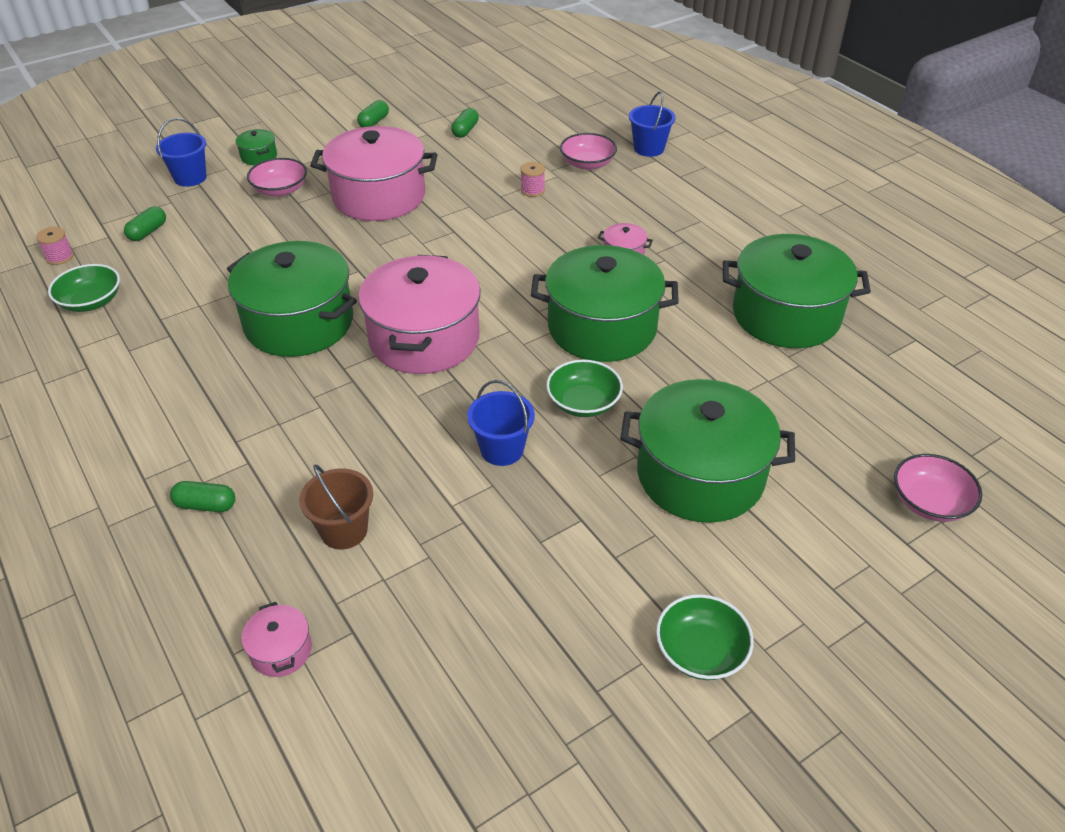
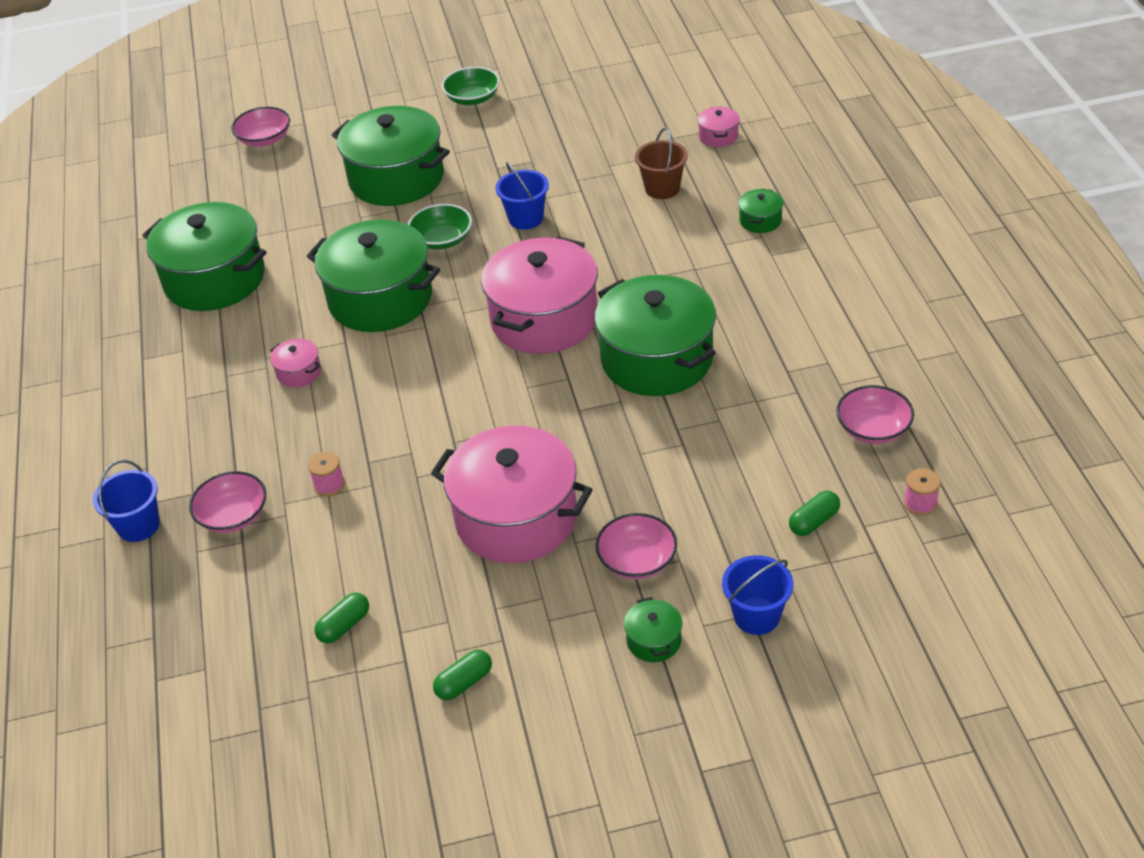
camera: 155 degrees left, 0 degrees up
(91, 302) = (873, 429): green bowl -> pink bowl
(206, 505) = (760, 220): green capsule -> green pot

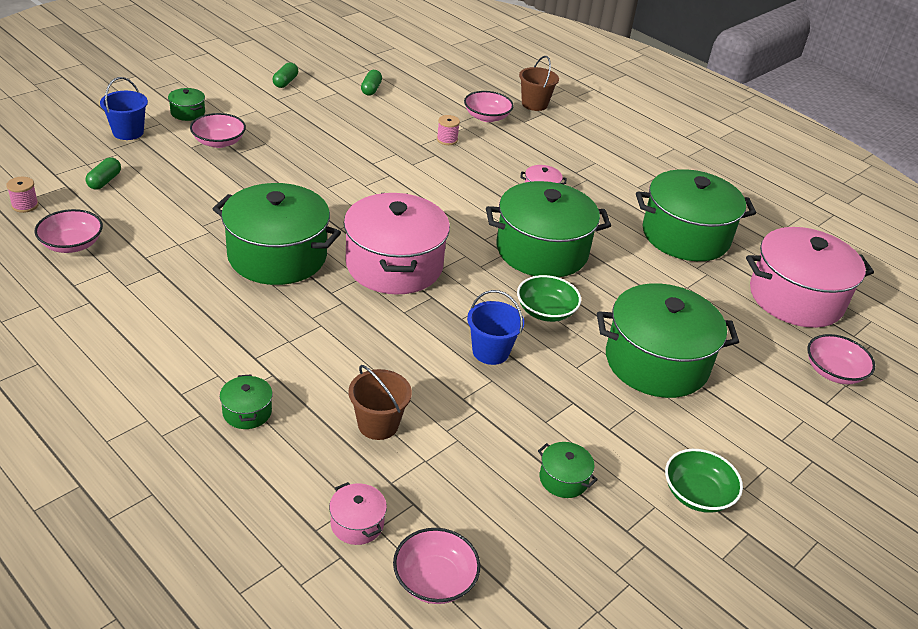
camera: 140 degrees right, 5 degrees down
(138, 525) = (534, 104): blue bucket -> brown bucket
(516, 518) = (312, 147): pink pot -> pink pot (796, 298)
(555, 126) = (563, 479): none -> green pot
(688, 100) = (434, 579): none -> pink bowl

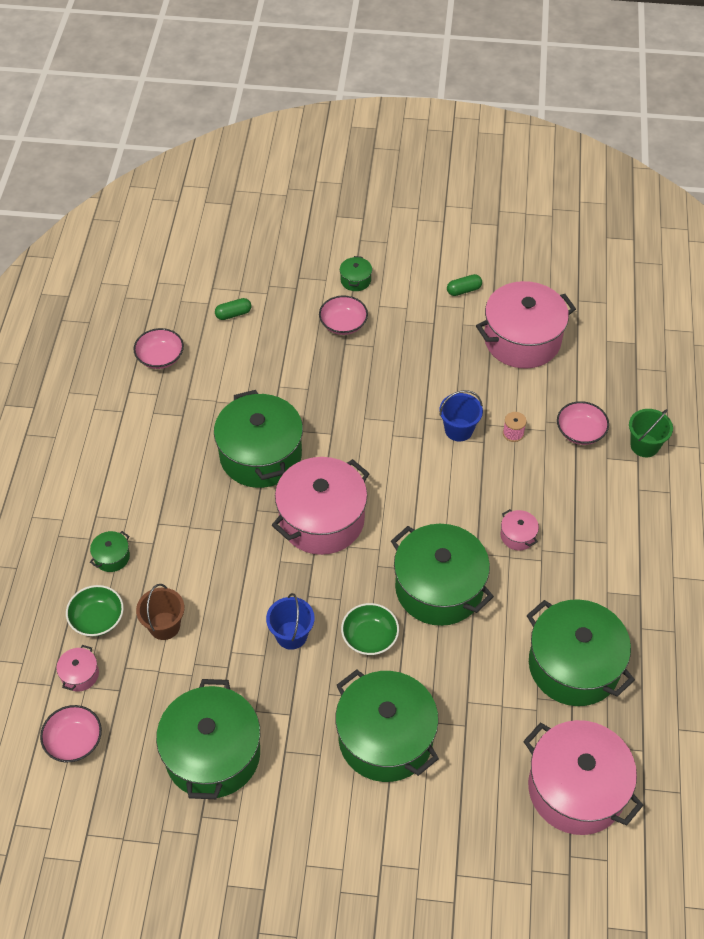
camera: 55 degrees right, 15 degrees up
(25, 205) = (169, 305): pink spool -> none
(128, 132) = (296, 275): blue bucket -> blue bucket (458, 430)
(371, 89) = (522, 340): green capsule -> pink pot
(534, 104) = (644, 445): brown bucket -> green bucket
(563, 479) = (212, 754): green pot -> green pot, size x2.43
(697, 494) = (272, 839): green bowl -> green bowl (97, 619)
(833, 372) = (502, 862): pink bowl -> none

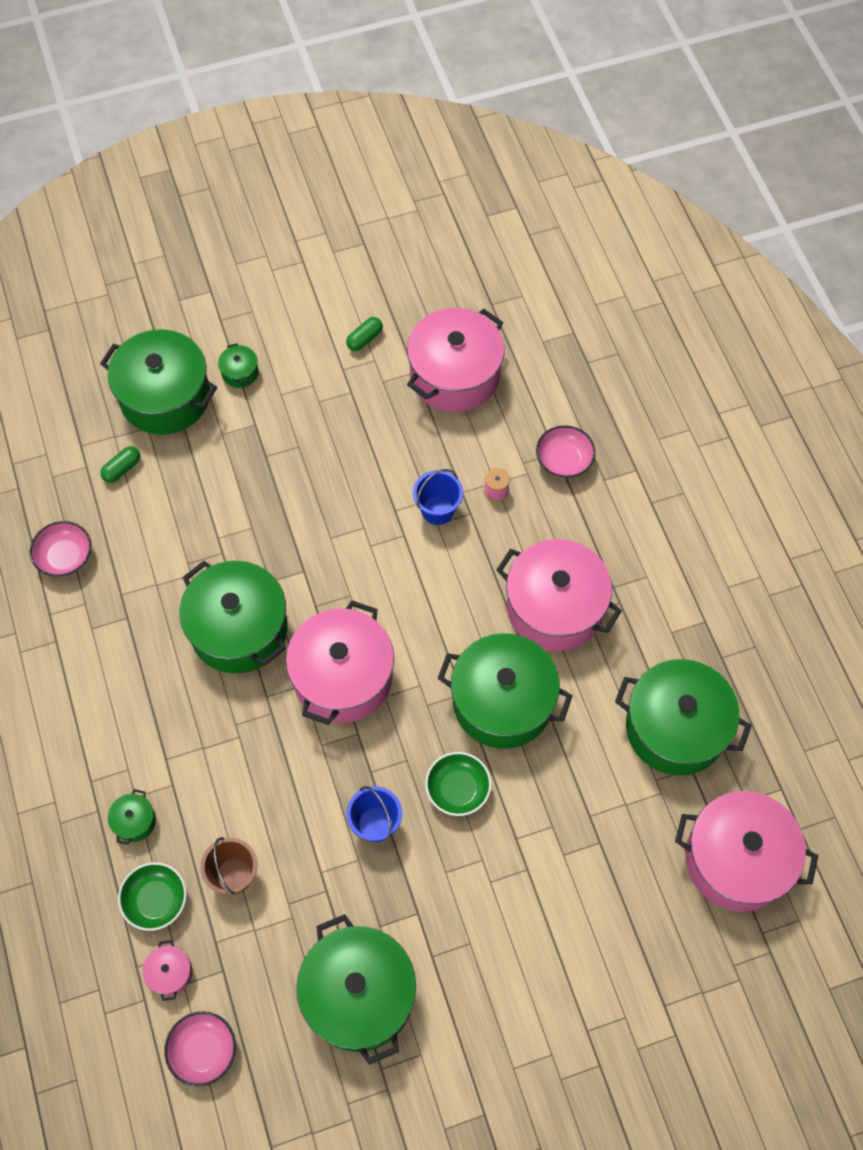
camera: 25 degrees left, 10 degrees up
(343, 324) = (252, 432): pink bowl -> none
(385, 738) = (527, 893): green pot -> green pot (165, 397)
(518, 536) = (555, 607): pink pot -> pink pot, size x2.43
(644, 445) = (635, 449): green bucket -> none

